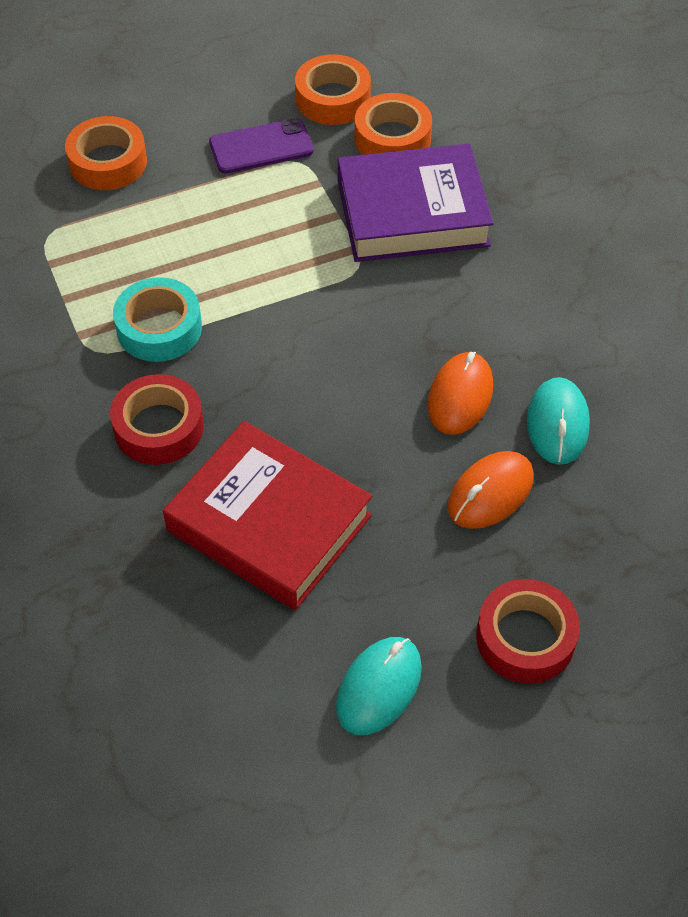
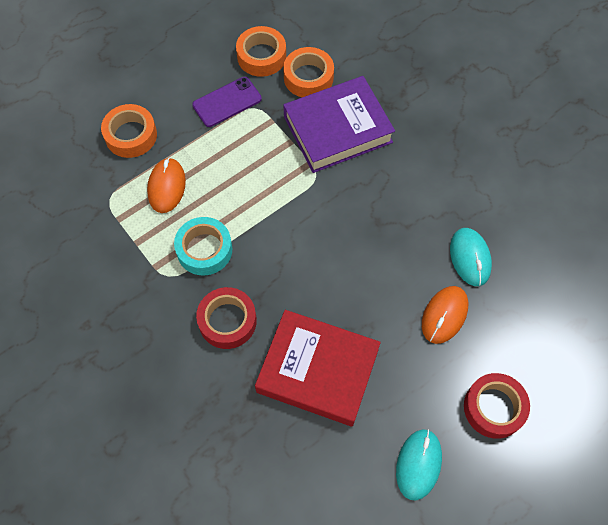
camera: 15 degrees left, 10 degrees up
(460, 396) = (406, 253): orange mouse -> orange mouse (166, 187)

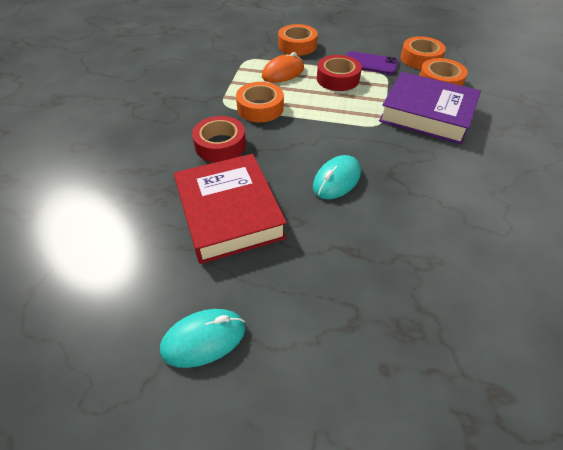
camera: 50 degrees right, 15 degrees down
(204, 250) = (260, 108): turquoise tape -> orange tape
(444, 315) = (367, 265): orange mouse -> none
(470, 258) = (441, 250): turquoise mouse -> turquoise mouse (336, 180)
(494, 408) = (321, 370): red tape -> red tape (337, 79)

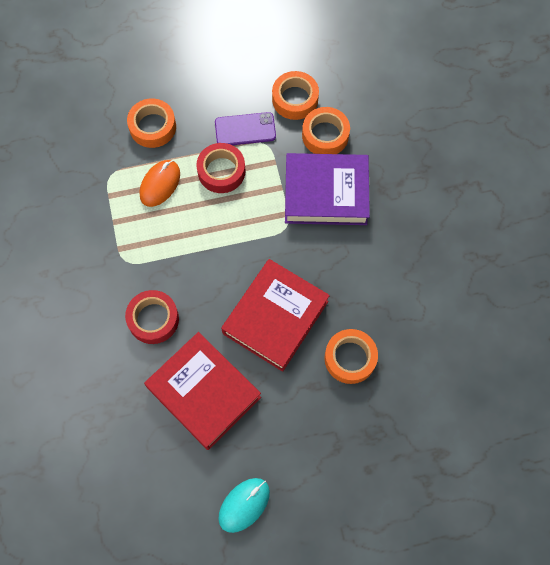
camera: 25 degrees left, 20 degrees up
(260, 108) = (164, 251): orange tape -> orange tape (350, 358)
(336, 180) = (275, 317): turquoise mouse -> red book

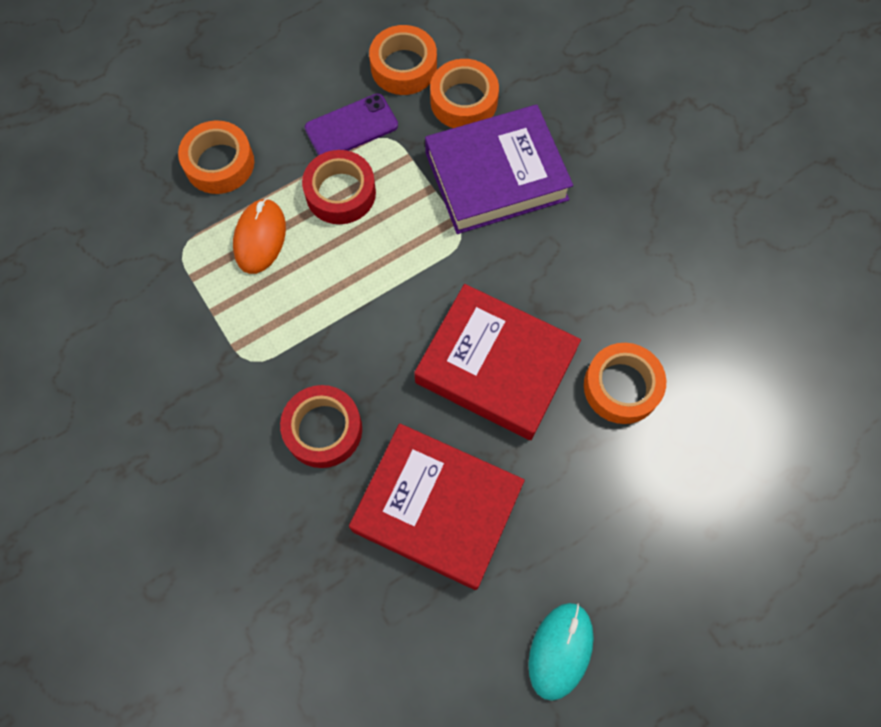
camera: 20 degrees left, 0 degrees up
(275, 317) = (496, 366): red book -> red book turned 75 degrees counterclockwise

